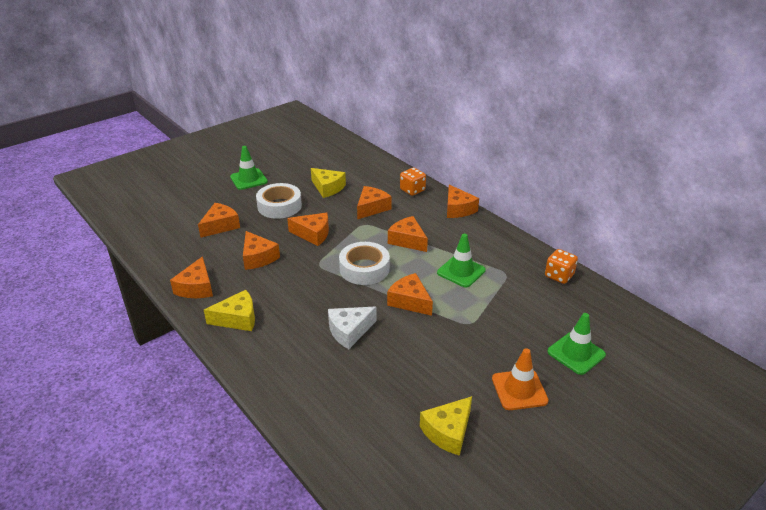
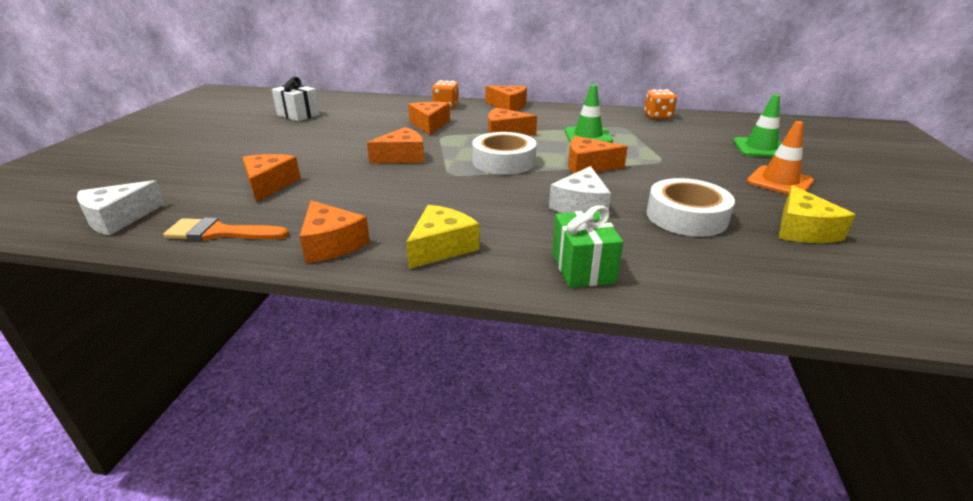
camera: 40 degrees left, 5 degrees down
(139, 220) = (119, 219): none -> white cheese
(164, 253) = (220, 233): none -> orange brush
(248, 179) = (243, 143): green traffic cone -> none
(258, 257) = (370, 192): orange cheese -> none
(279, 206) = (322, 150): white tape -> white tape (686, 216)
(279, 374) = (582, 268): none -> green gift
(308, 161) = (298, 115): none -> white gift
(328, 188) = (356, 125): yellow cheese -> none

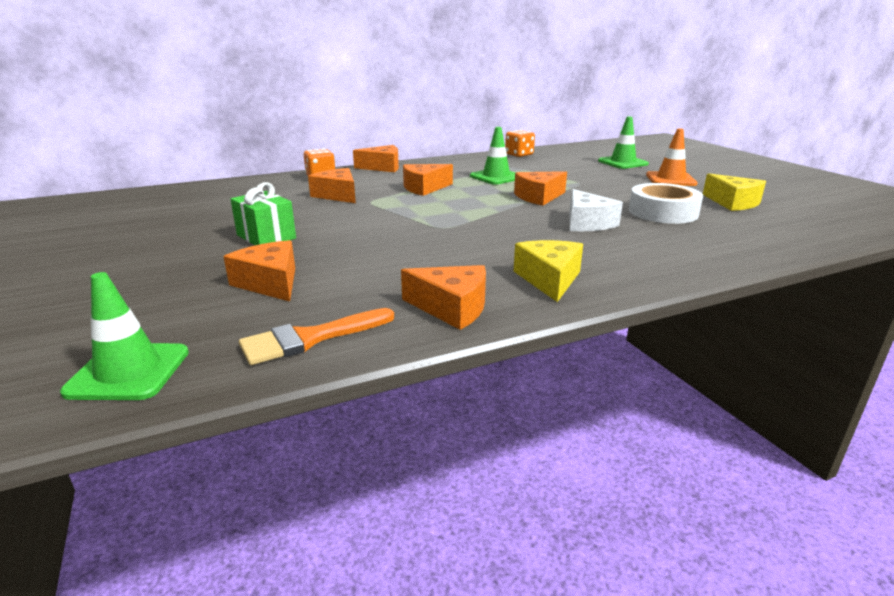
camera: 35 degrees left, 5 degrees down
(119, 219) = (129, 372): white cheese -> green traffic cone
(298, 115) = (156, 215): white gift -> none
(402, 157) = (367, 225): orange cheese -> none
(504, 161) = (467, 208): white tape -> none
(582, 268) = (668, 260): green gift -> green gift (266, 237)

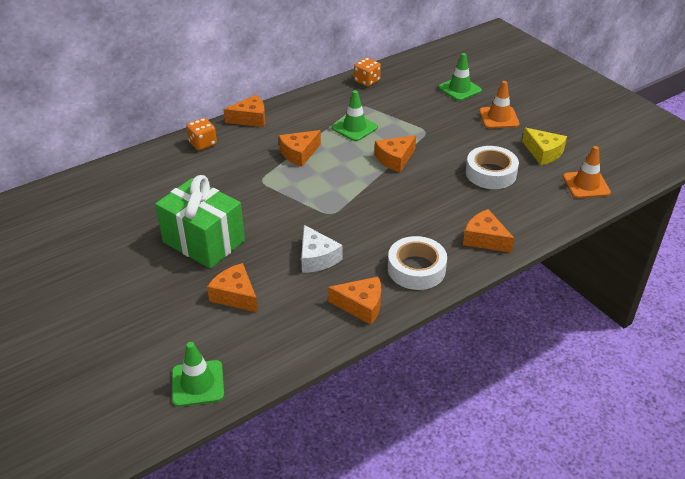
camera: 10 degrees left, 15 degrees up
(266, 237) = (203, 241): green gift -> green gift, size x1.74
(310, 338) = (286, 344): orange brush -> none
(337, 195) = (231, 173): orange cheese -> orange cheese (484, 239)
(549, 279) = (416, 269): yellow cheese -> white tape
(587, 223) = (435, 195): white cheese -> white cheese (317, 258)
(801, 227) = (586, 185): none -> orange traffic cone

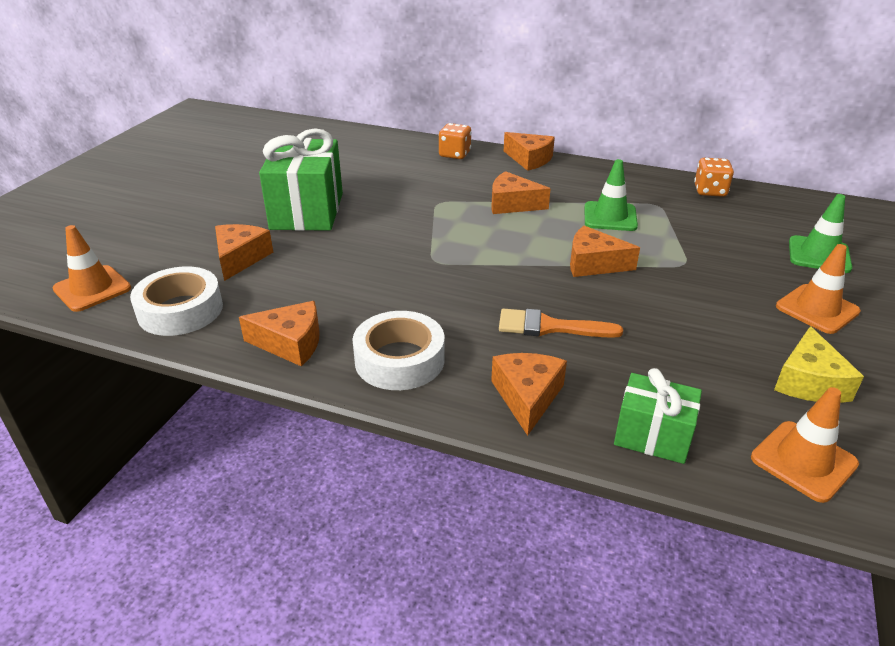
camera: 55 degrees right, 5 degrees down
(197, 383) = (92, 289): green traffic cone -> orange traffic cone
(317, 258) = (347, 282): white cheese -> none
(361, 305) = (291, 343): orange cheese -> orange cheese turned 60 degrees counterclockwise
(436, 203) = (549, 327): none -> orange brush
(490, 173) = (680, 348): white tape -> white tape (180, 310)
(541, 216) = (652, 436): none -> green gift

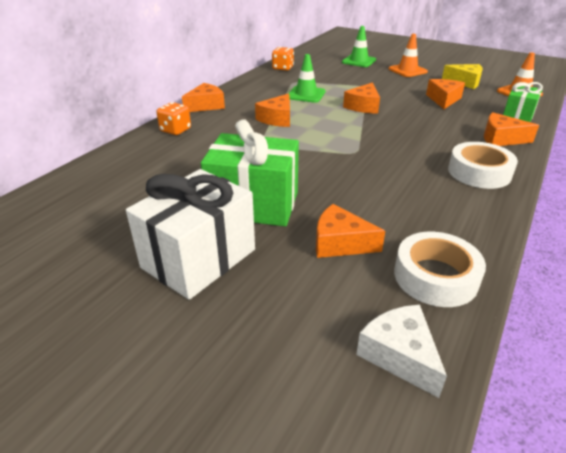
camera: 80 degrees left, 0 degrees up
(92, 289) = (399, 355): orange traffic cone -> white cheese
(226, 198) = (199, 258): none -> white gift
(291, 343) = (472, 214): orange cheese -> orange cheese (443, 99)
(549, 327) = (433, 126): orange brush -> none

